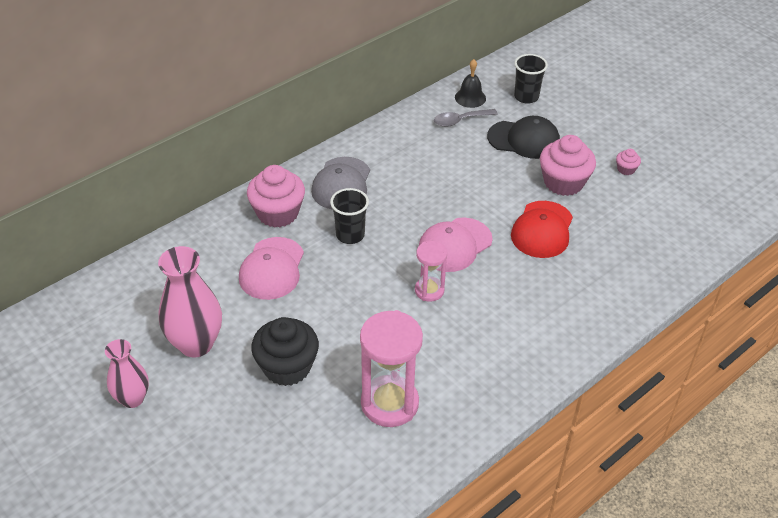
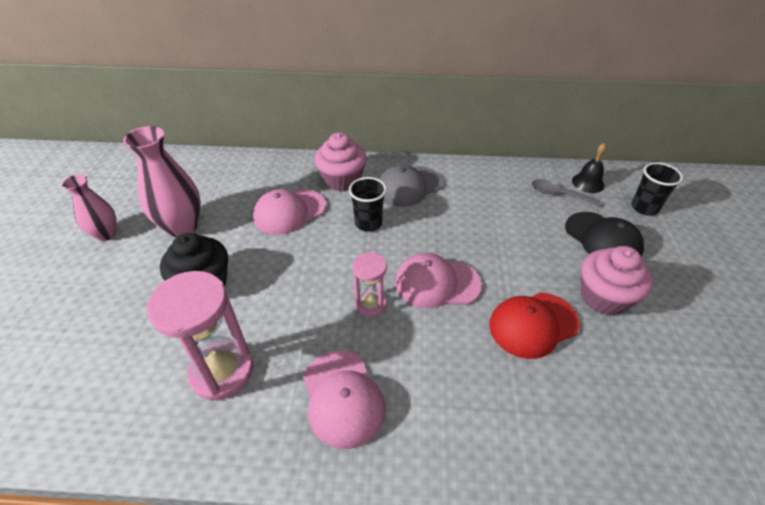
camera: 45 degrees right, 0 degrees up
(485, 356) = (342, 398): none -> pink cap
(626, 169) = (691, 327): pink cupcake -> none

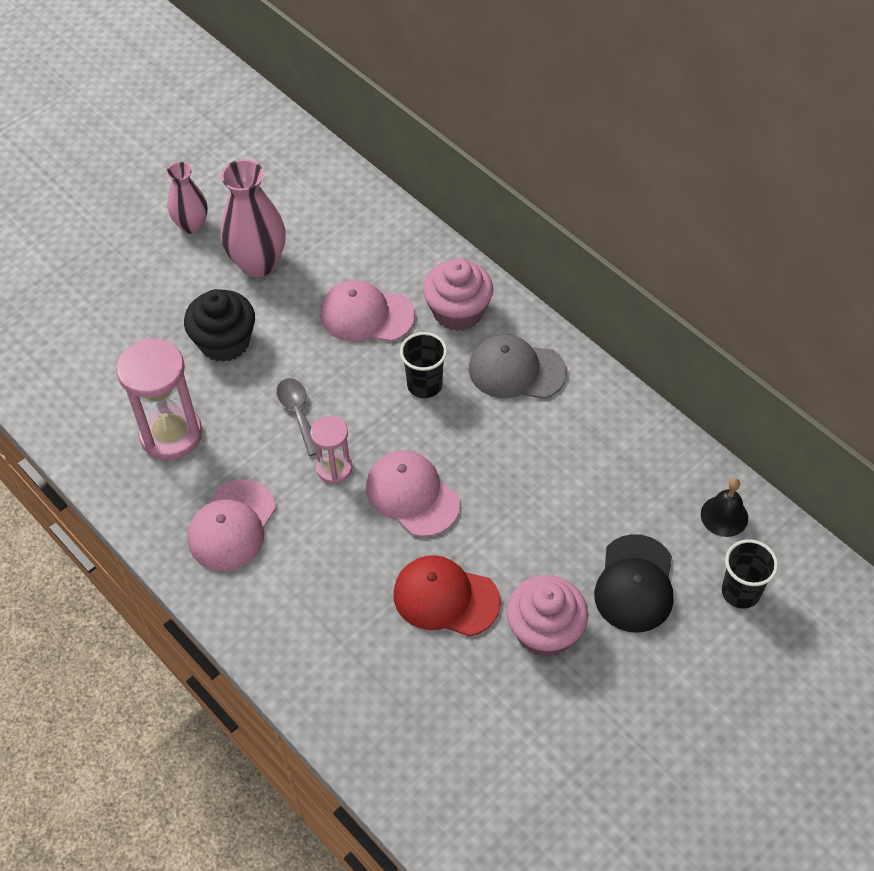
camera: 45 degrees right, 10 degrees up
(558, 194) = (667, 503): grey spoon -> grey spoon (298, 413)

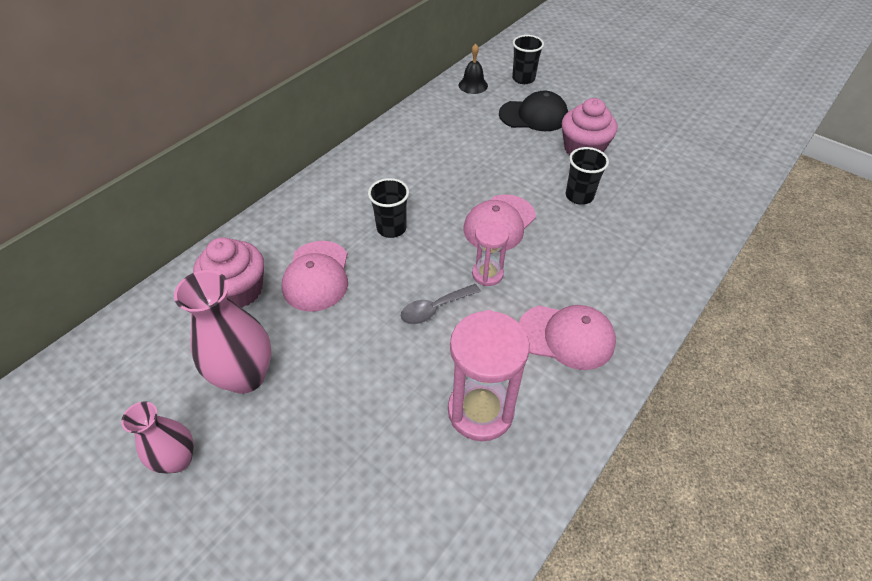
camera: 100 degrees left, 5 degrees down
(224, 342) = (355, 386): black cupcake -> none
(445, 598) = (579, 196): red cap -> black cup
(458, 311) = (312, 216): pink cupcake -> pink cupcake (238, 290)
(516, 370) = (371, 179): grey cap -> none

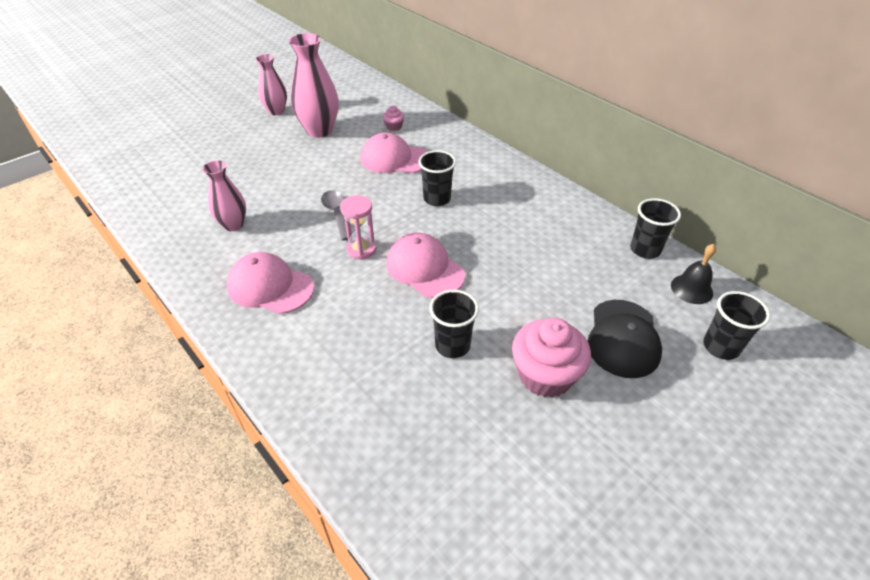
camera: 100 degrees right, 5 degrees down
(238, 290) = (394, 127): pink cupcake -> pink cupcake, size x0.45
(436, 103) = (645, 250): none -> black cup
(480, 411) = (233, 225): pink hourglass -> pink vase
(566, 336) = (270, 286): pink cap -> pink cap turned 90 degrees clockwise

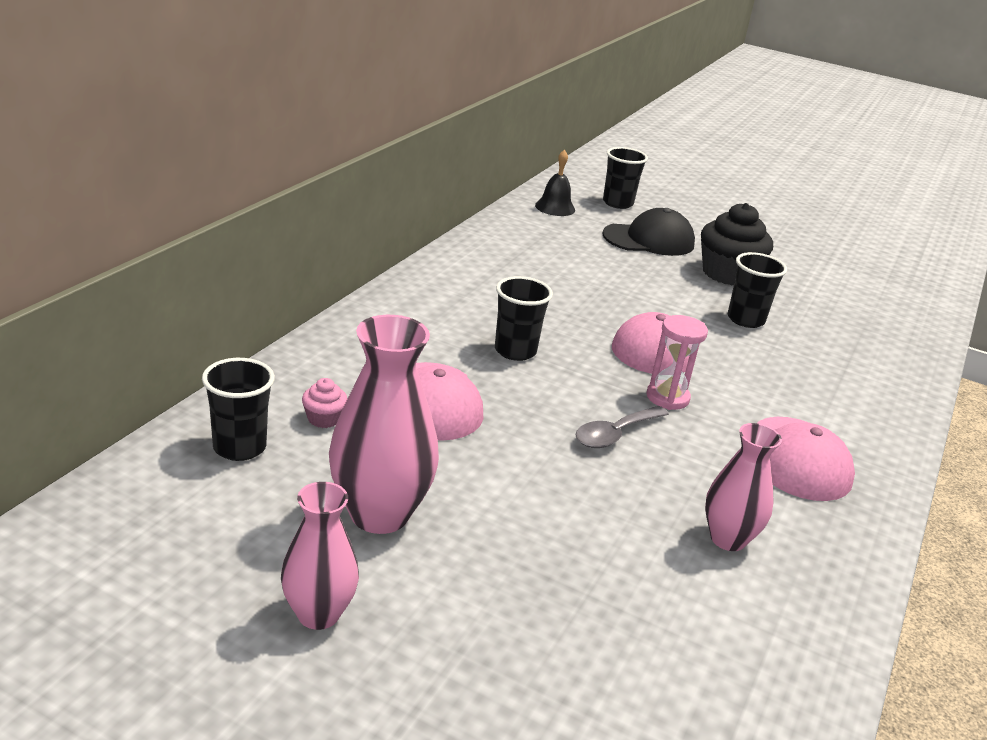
camera: 115 degrees left, 15 degrees down
(545, 375) = (727, 274): pink cupcake -> black cupcake
(645, 250) = (514, 223): black cup -> black cup (239, 447)

